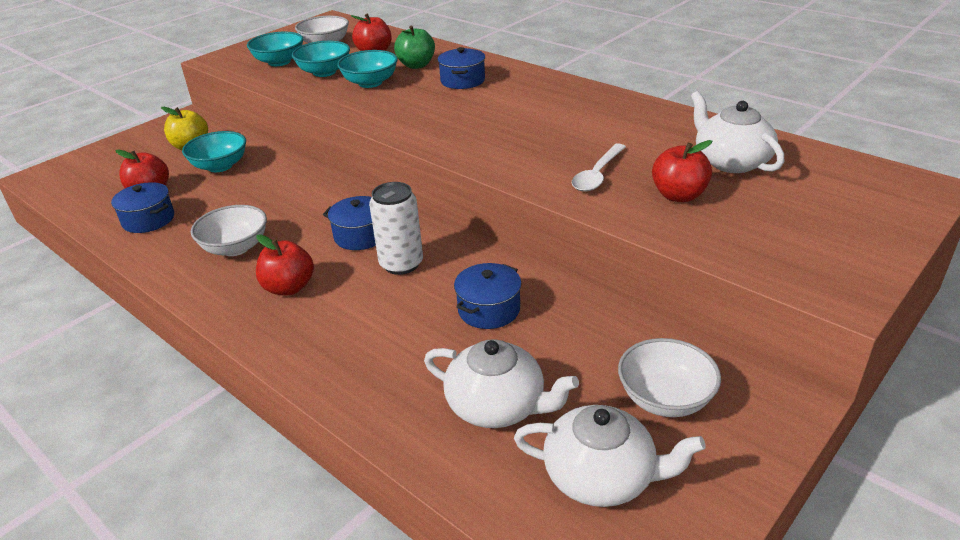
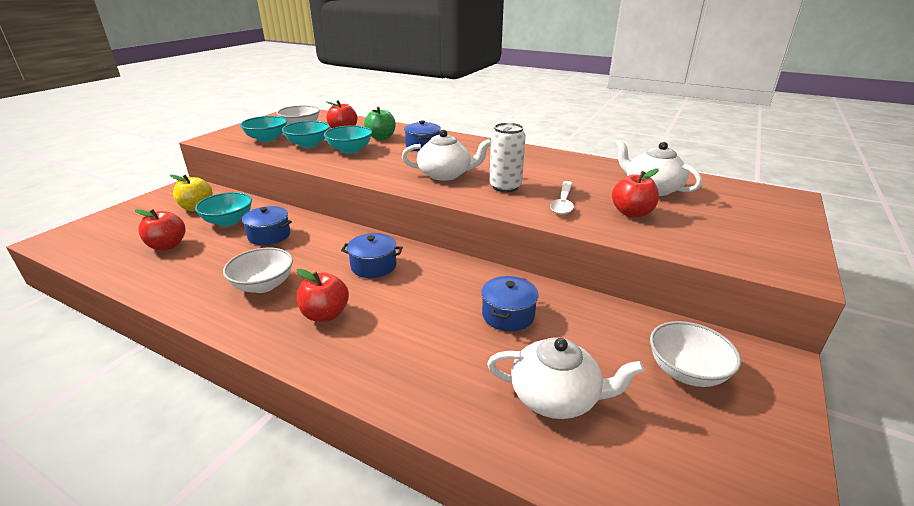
camera: 15 degrees left, 5 degrees down
(148, 220) = (172, 269): blue pot -> blue pot (269, 235)
(401, 264) = (418, 285): white can -> white can (505, 187)
(601, 476) = (677, 449): white teapot -> white teapot (445, 174)

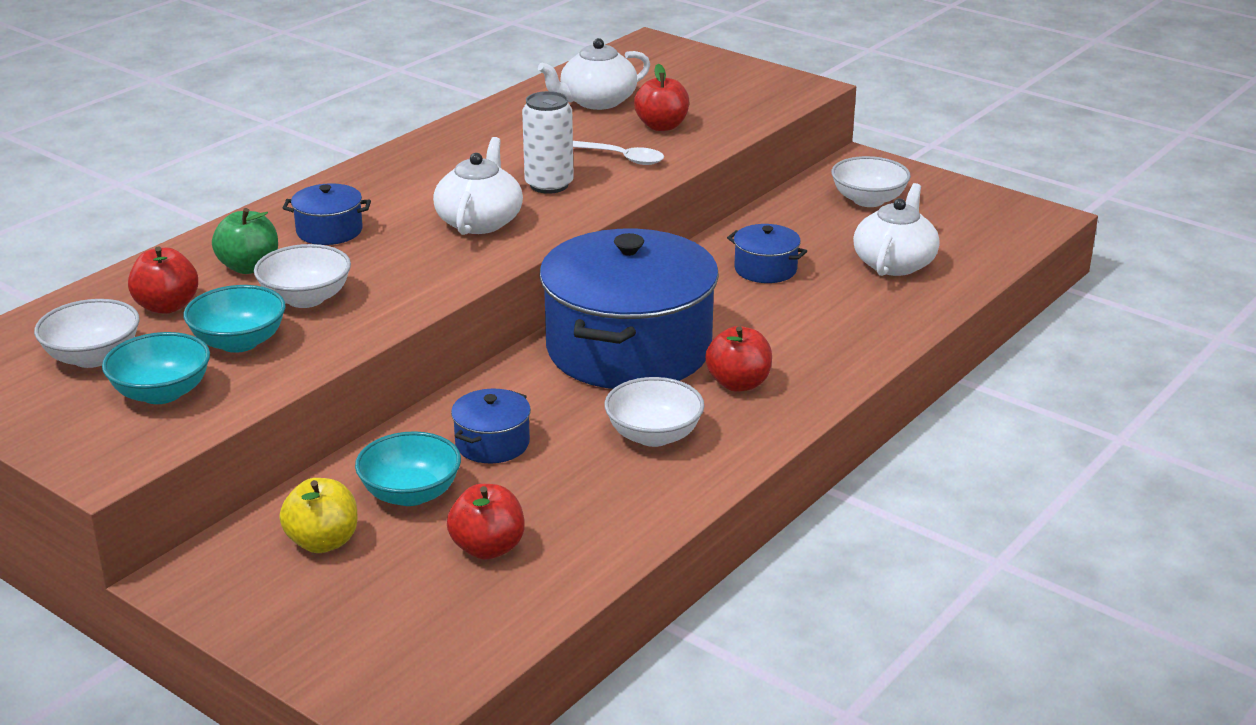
camera: 80 degrees left, 0 degrees up
(350, 150) = (306, 298): turquoise bowl -> white bowl
(373, 266) = (629, 349): blue pot -> blue pot, size x2.43

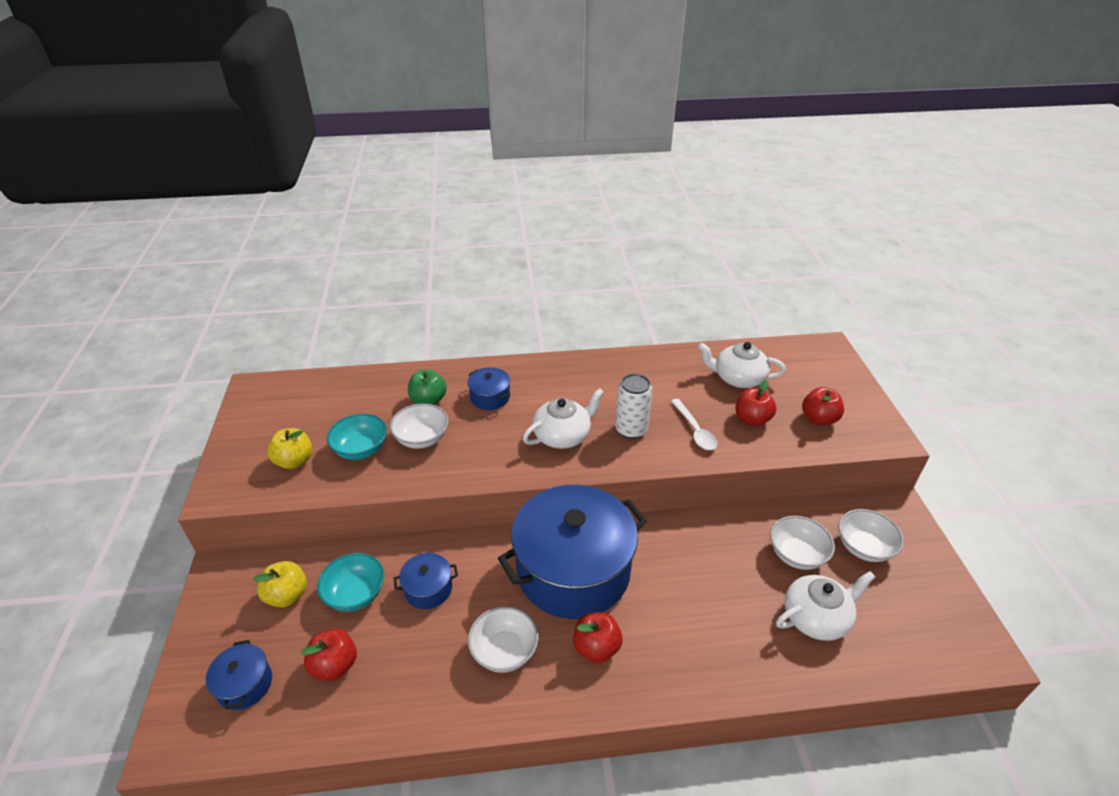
camera: 45 degrees right, 10 degrees up
(93, 357) = (304, 418): white bowl -> white bowl (796, 554)
(162, 393) = (294, 461): turquoise bowl -> yellow apple
(167, 306) = (368, 404): red apple -> red apple (819, 419)
(765, 269) = (725, 562): blue pot -> blue pot (245, 684)

